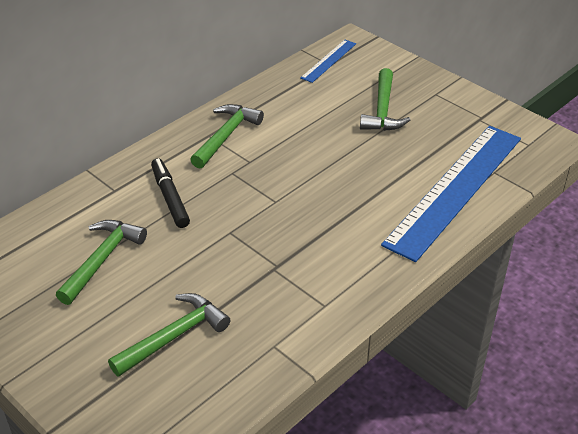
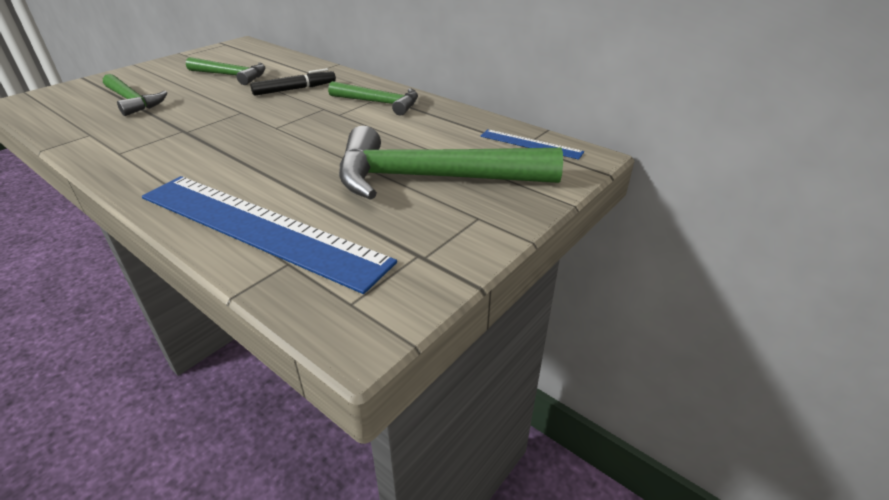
camera: 85 degrees right, 5 degrees down
(383, 110) = (431, 178): green hammer -> green hammer, size x1.80

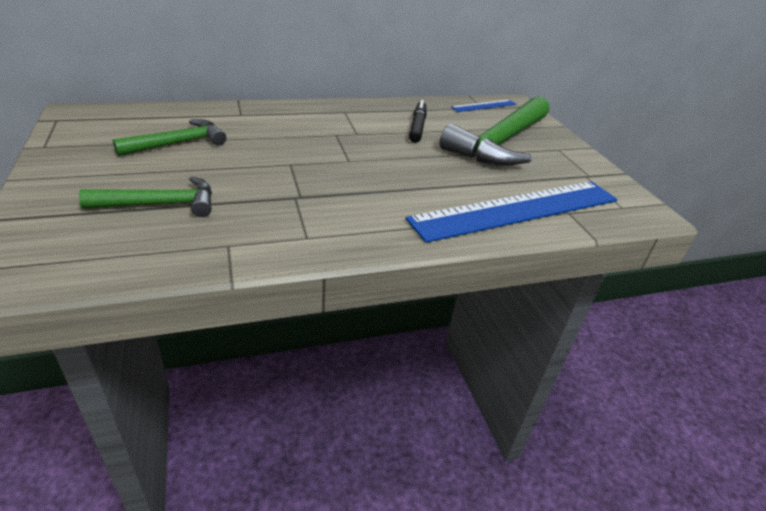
camera: 60 degrees left, 0 degrees up
(295, 89) = (272, 131): black marker -> black marker (417, 127)
(379, 103) = (356, 116): green hammer -> none

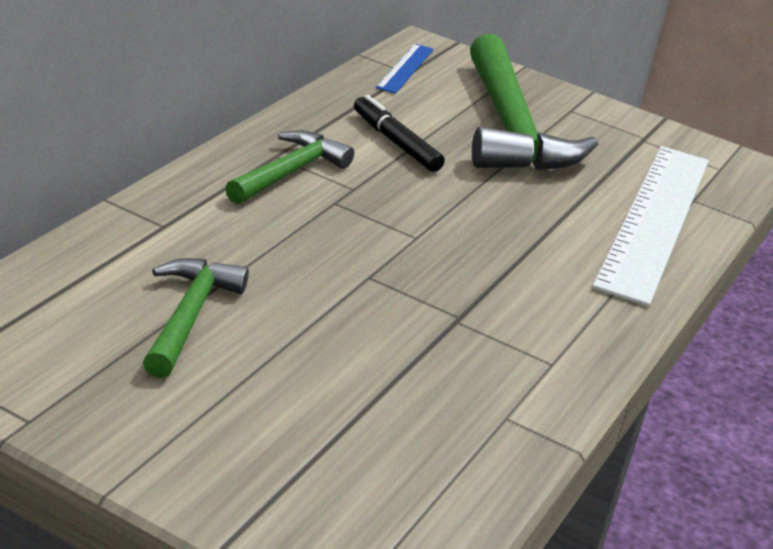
camera: 45 degrees left, 5 degrees down
(161, 204) = (352, 412): green hammer -> green hammer (289, 172)
(517, 209) = (655, 220): blue ruler -> white ruler

